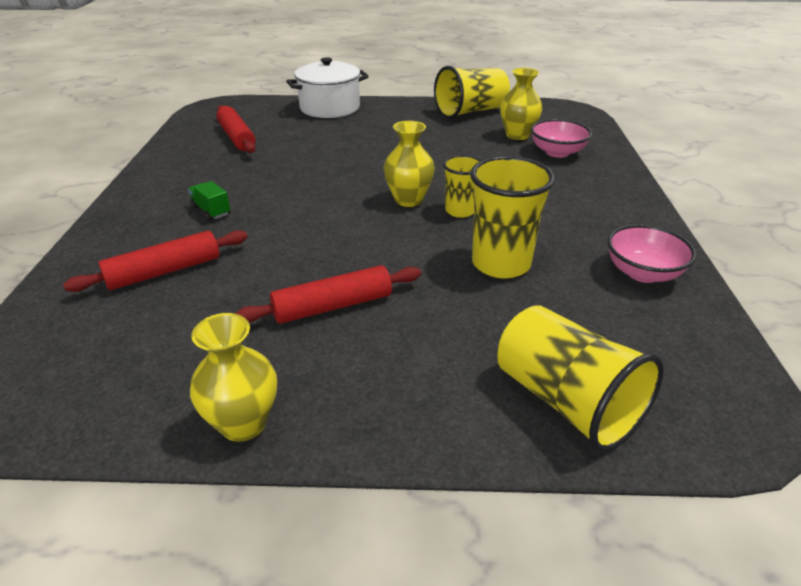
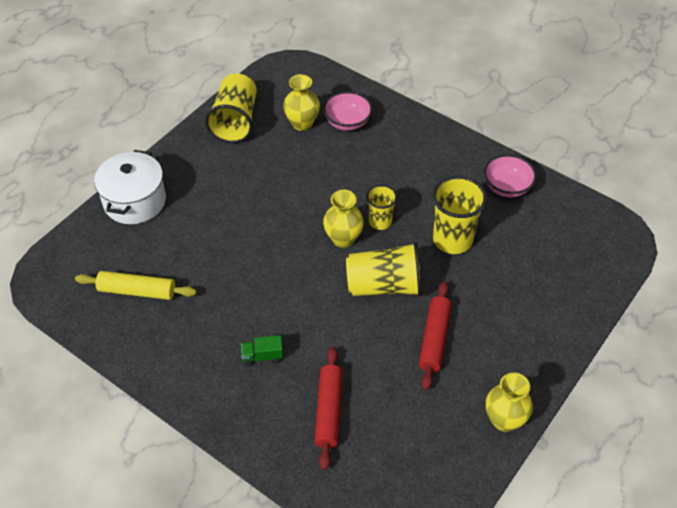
camera: 55 degrees left, 15 degrees up
(237, 137) = (137, 291): red rolling pin -> yellow rolling pin
(566, 401) = (573, 287): yellow cup -> yellow cup (384, 285)

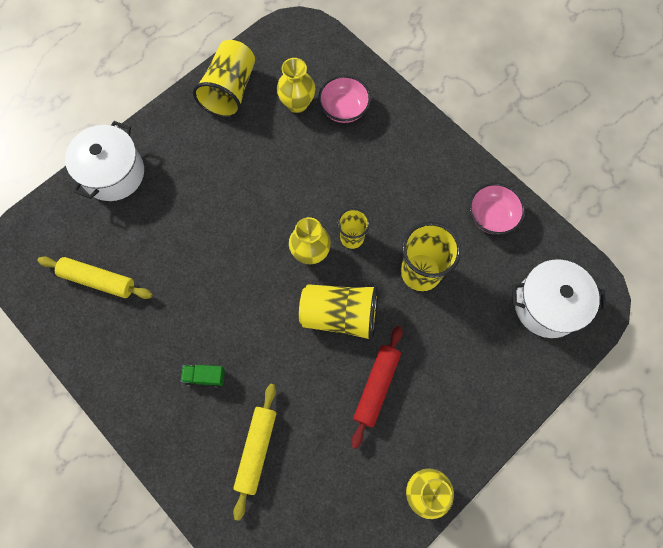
camera: 10 degrees right, 20 degrees up
(328, 411) = (256, 450): red rolling pin -> yellow rolling pin
(578, 249) = (547, 305): none -> white pot

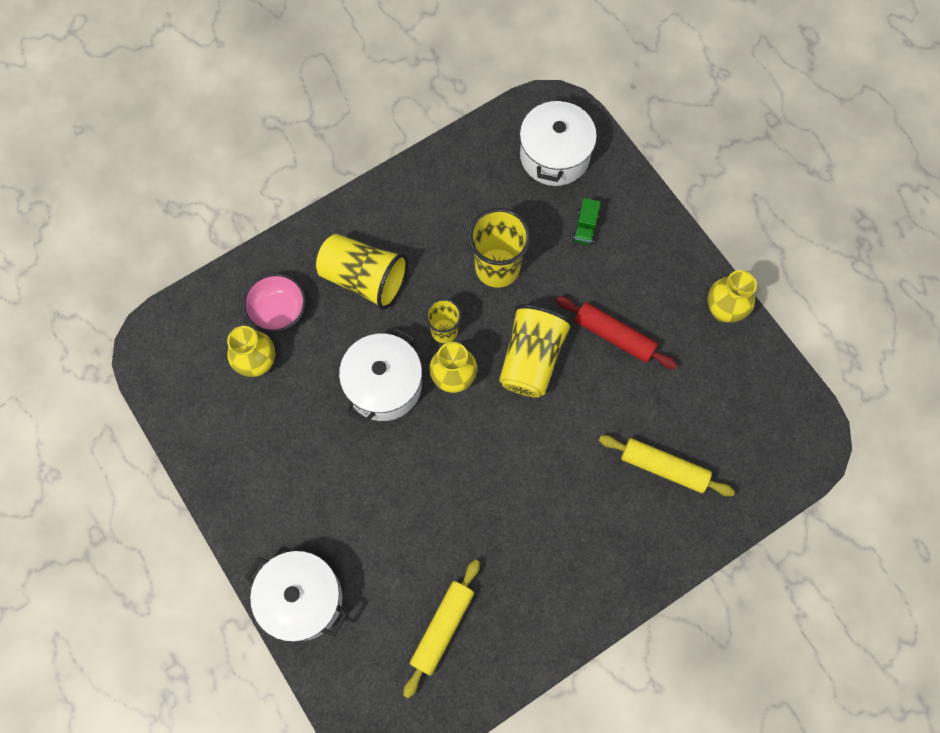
camera: 80 degrees left, 0 degrees up
(205, 377) = (578, 513): green truck -> green truck (585, 228)
(230, 90) = (218, 440): yellow cup -> yellow cup (364, 278)
(295, 199) = (384, 385): none -> white pot
(491, 216) = (447, 184): pink bowl -> none

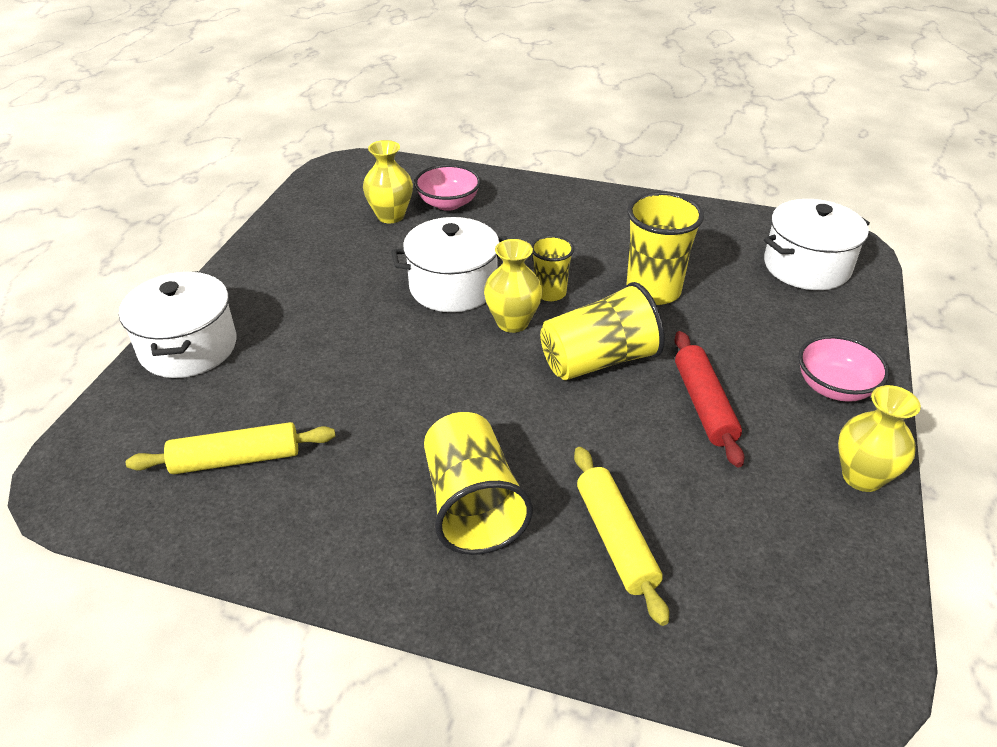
camera: 50 degrees right, 30 degrees down
(364, 278) = (535, 228): yellow cup -> yellow cup (472, 505)
(585, 228) = (776, 322): green truck -> none
(659, 255) = (834, 387): none -> pink bowl

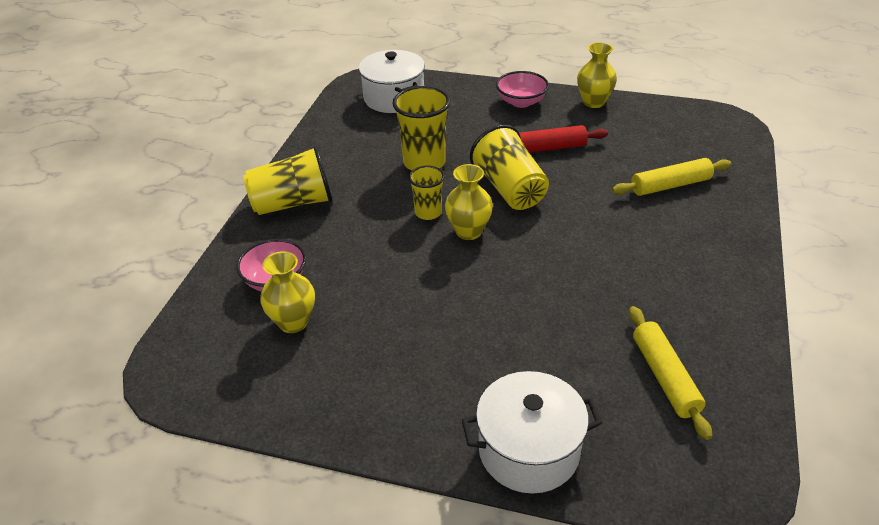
camera: 90 degrees left, 0 degrees up
(453, 287) = (420, 268): white pot -> none
(472, 505) = (665, 243): yellow cup -> yellow cup (293, 203)

